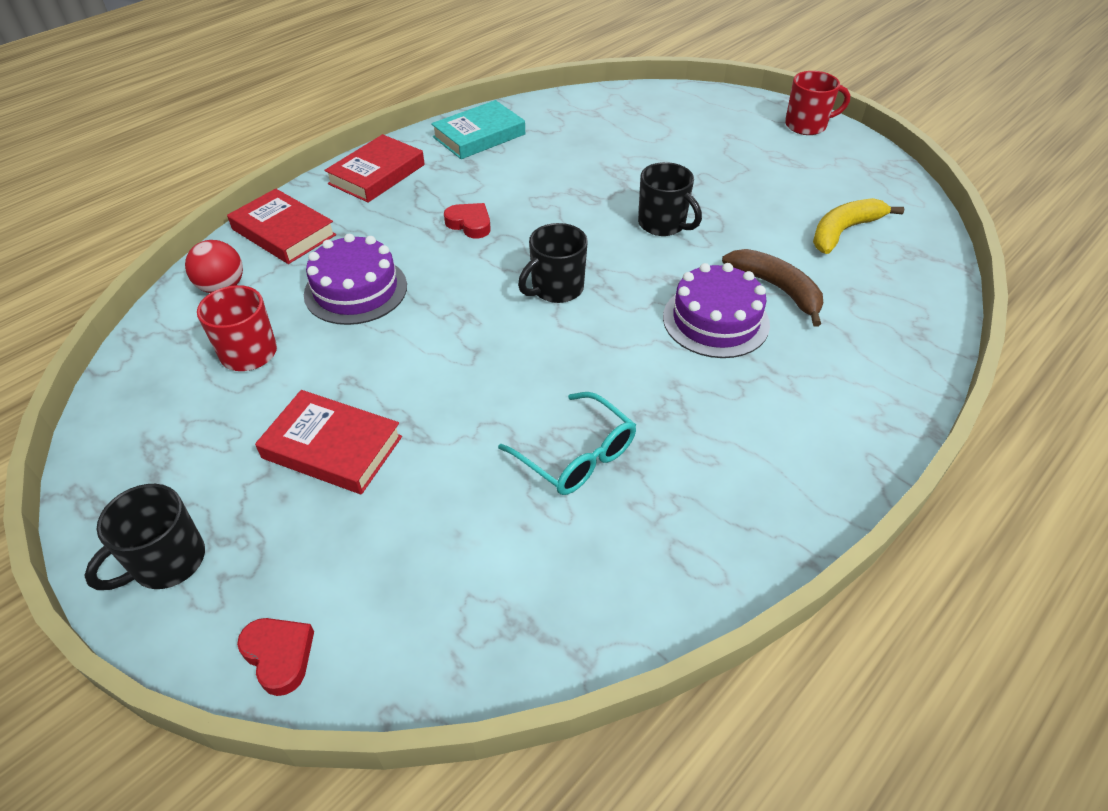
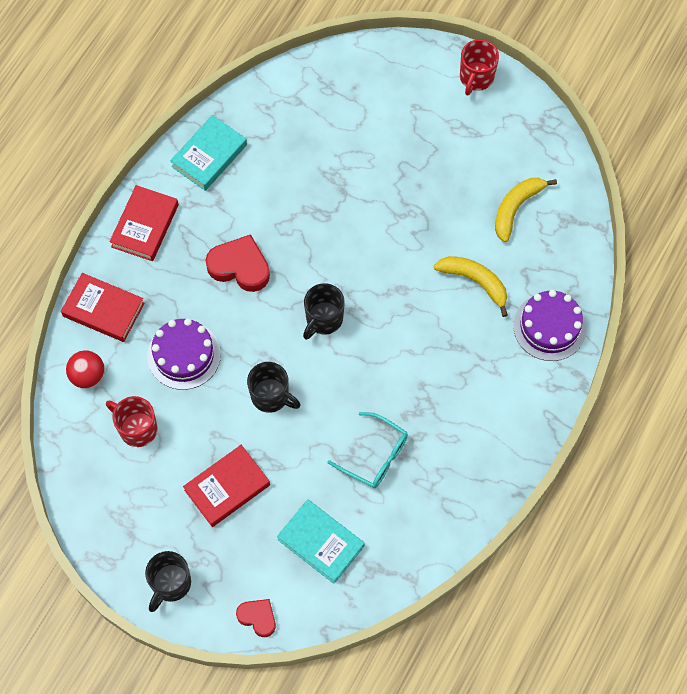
camera: 15 degrees left, 20 degrees up
(332, 447) = (227, 487): red book -> red book turned 45 degrees counterclockwise
(443, 559) = (321, 542): none -> turquoise book
(470, 224) = (240, 266): red heart -> red heart, size x1.66
(663, 224) = (383, 232): black mug -> black mug (271, 396)
(715, 320) = (438, 323): purple cake -> purple cake (549, 327)
(777, 289) = (475, 282): brown banana -> yellow banana
(807, 125) = (476, 78): red mug -> red mug turned 135 degrees clockwise

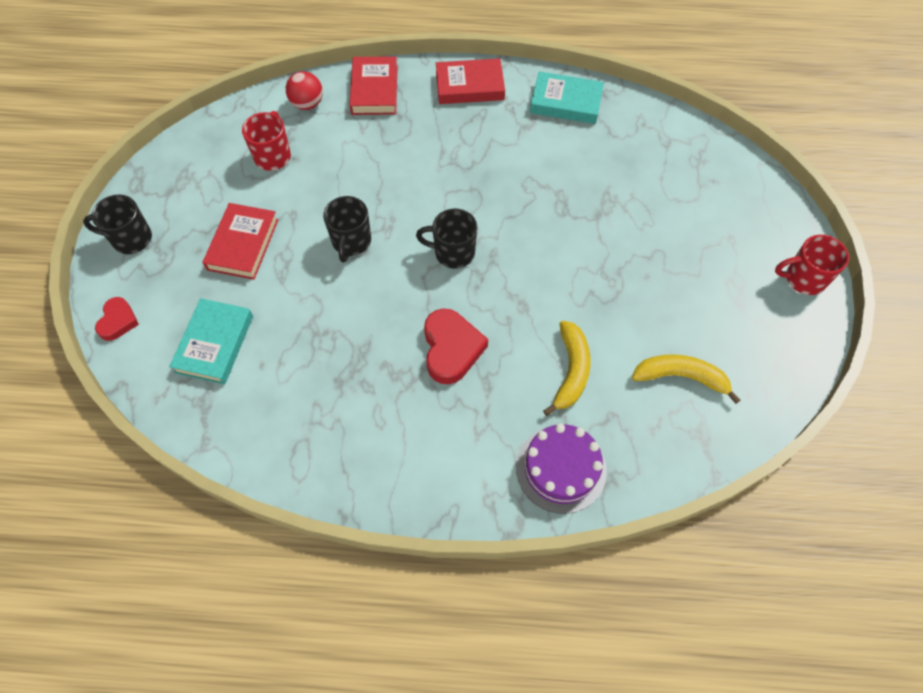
camera: 65 degrees right, 5 degrees down
(184, 355) = (360, 161): purple cake -> none
(227, 487) = (243, 244): red book -> red book turned 75 degrees clockwise
(240, 266) = (470, 167): red heart -> red heart (451, 349)
(374, 455) = (328, 355): turquoise glasses -> none

